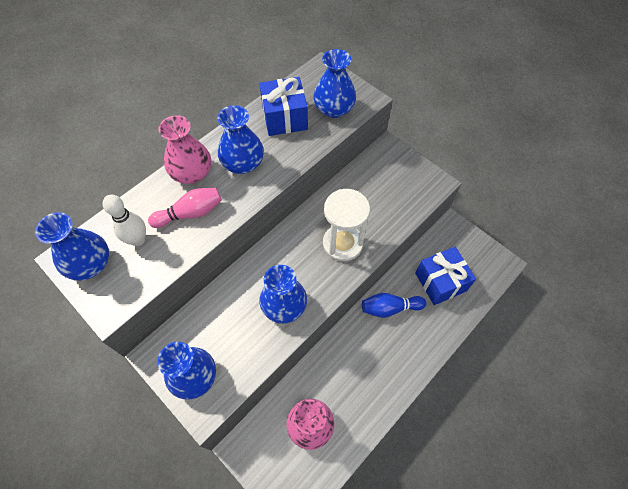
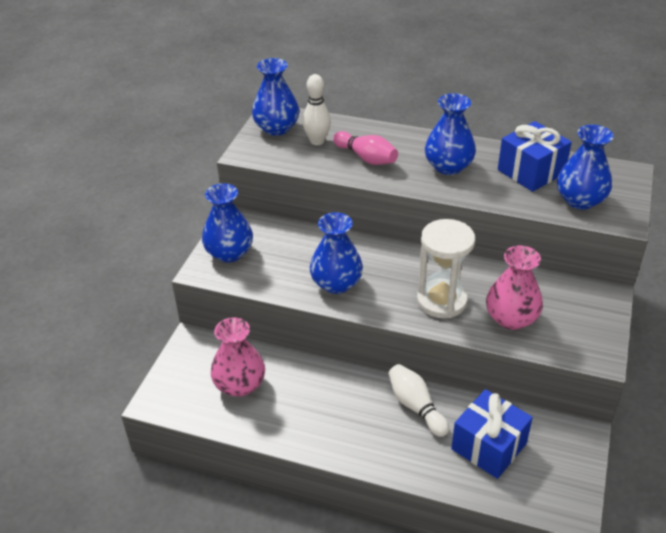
camera: 65 degrees right, 20 degrees down
(192, 173) = (409, 142): pink vase -> pink vase (511, 318)
(390, 308) = (416, 406): blue bowling pin -> white bowling pin

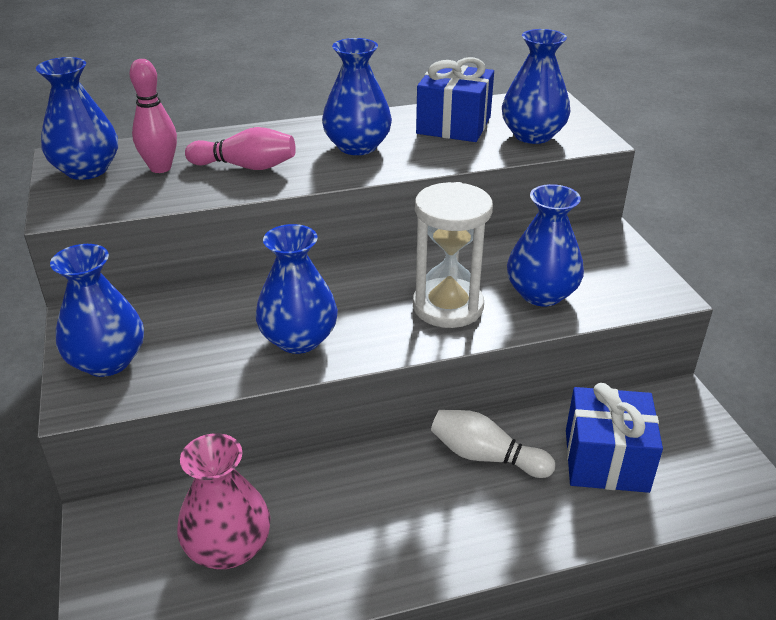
camera: 35 degrees left, 5 degrees down
(317, 141) = (160, 168): white bowling pin -> pink bowling pin
(511, 318) = (541, 294): pink vase -> blue vase

